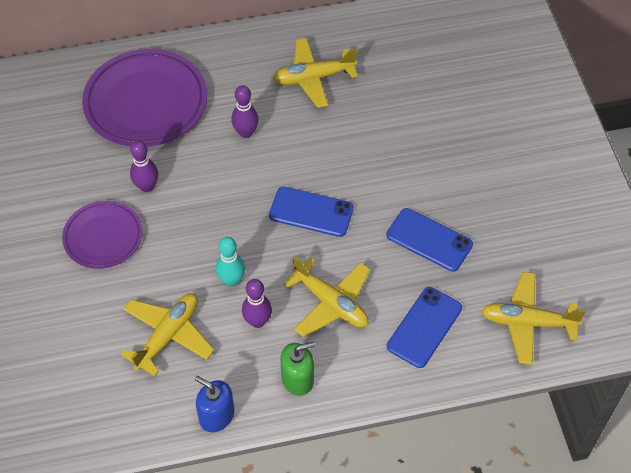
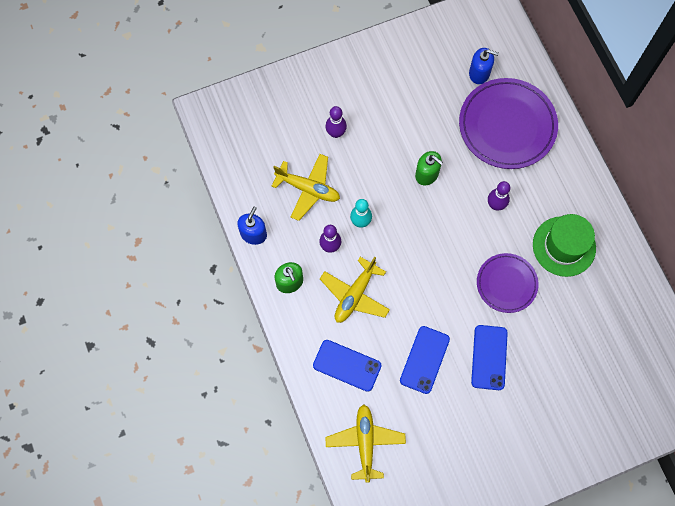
camera: 80 degrees right, 15 degrees up
(65, 117) = (479, 73): none -> blue soap dispenser
(103, 237) = (379, 127): purple plate -> purple plate (506, 284)
(147, 186) = (429, 145): purple bowling pin -> purple bowling pin (336, 133)
(185, 196) = (427, 174): none -> green soap dispenser
(311, 212) = (431, 267): blue phone -> blue phone (489, 357)
(313, 78) = (564, 246): yellow plane -> green hat

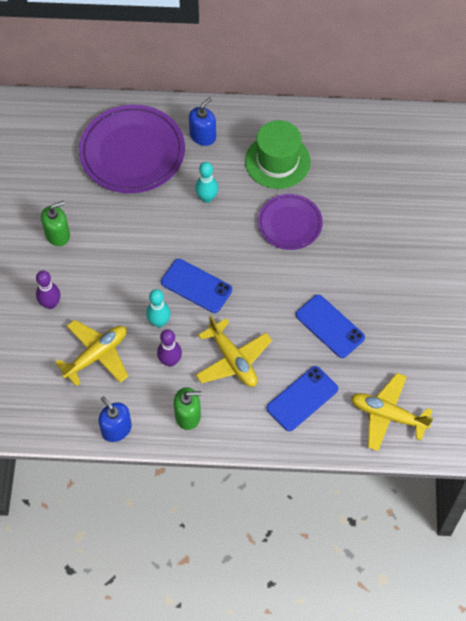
camera: 65 degrees left, 10 degrees down
(427, 174) = (142, 241): green soap dispenser -> green soap dispenser (57, 234)
(479, 73) = (64, 151): blue soap dispenser -> blue soap dispenser (203, 136)
(489, 357) = (354, 270): blue phone -> blue phone (196, 286)
(495, 205) = (207, 198): purple bowling pin -> turquoise bowling pin

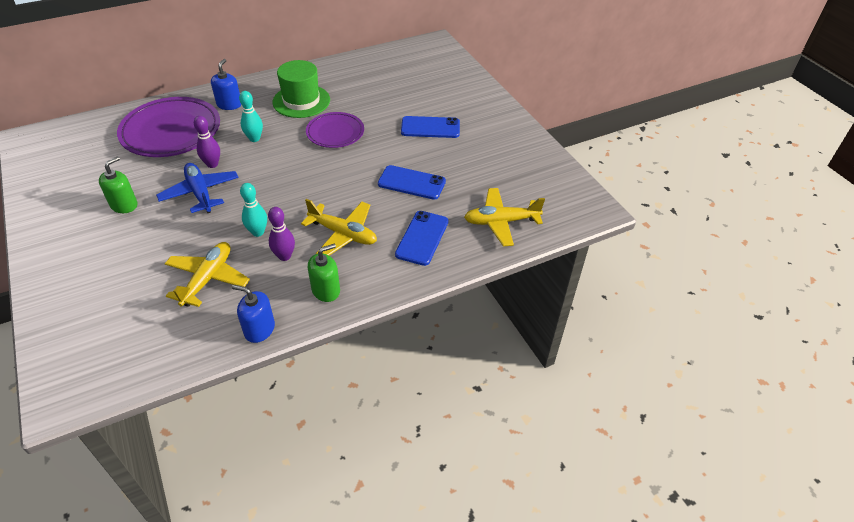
camera: 30 degrees left, 15 degrees down
(50, 303) = (140, 257): purple bowling pin -> purple bowling pin (212, 164)
(128, 249) = (200, 193): none -> blue plane
(196, 286) = (278, 196): blue phone -> blue phone (430, 127)

